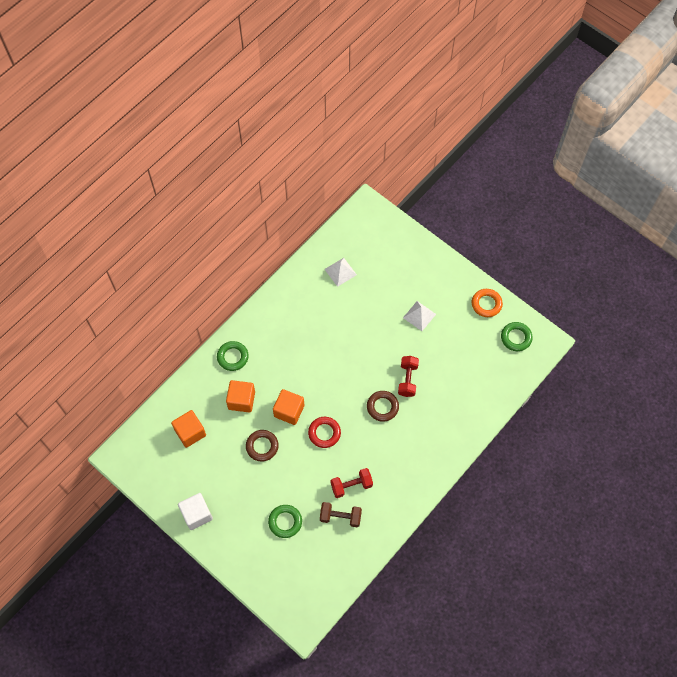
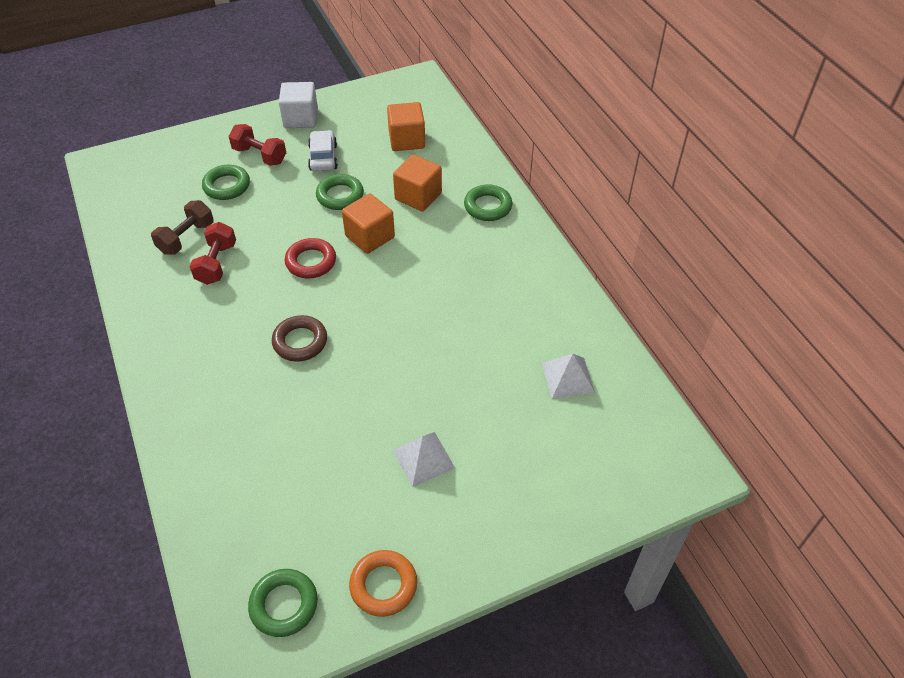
camera: 115 degrees right, 15 degrees down
(231, 476) = (323, 157): none -> white car
(262, 446) = (340, 196): brown ring -> green ring
(407, 379) = (321, 392): red dumbbell -> red dumbbell (260, 155)

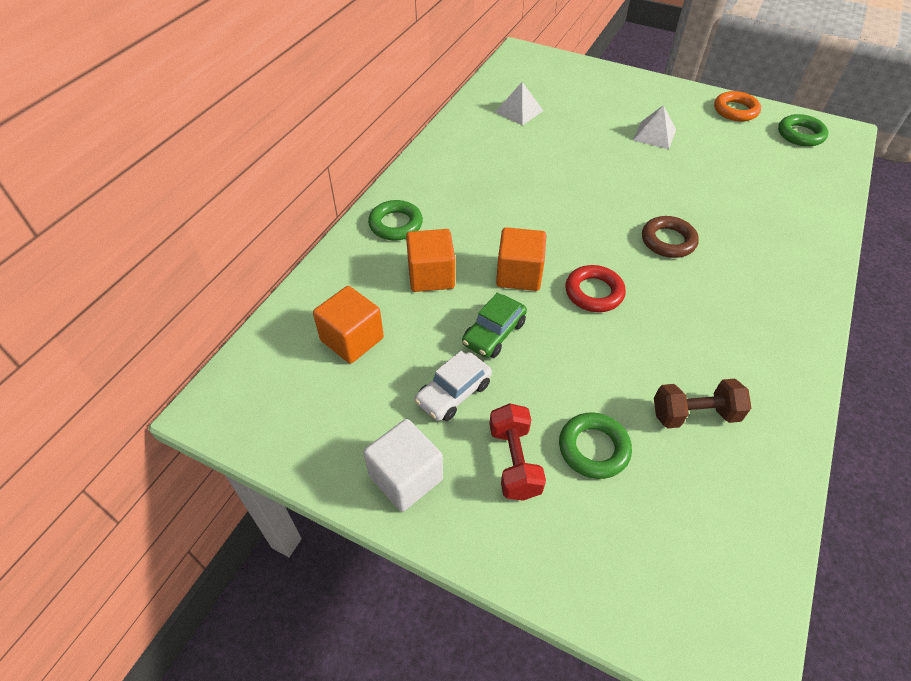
camera: 130 degrees left, 0 degrees up
(216, 263) = (684, 359): red dumbbell -> none
(340, 196) = (494, 333): green ring -> green car

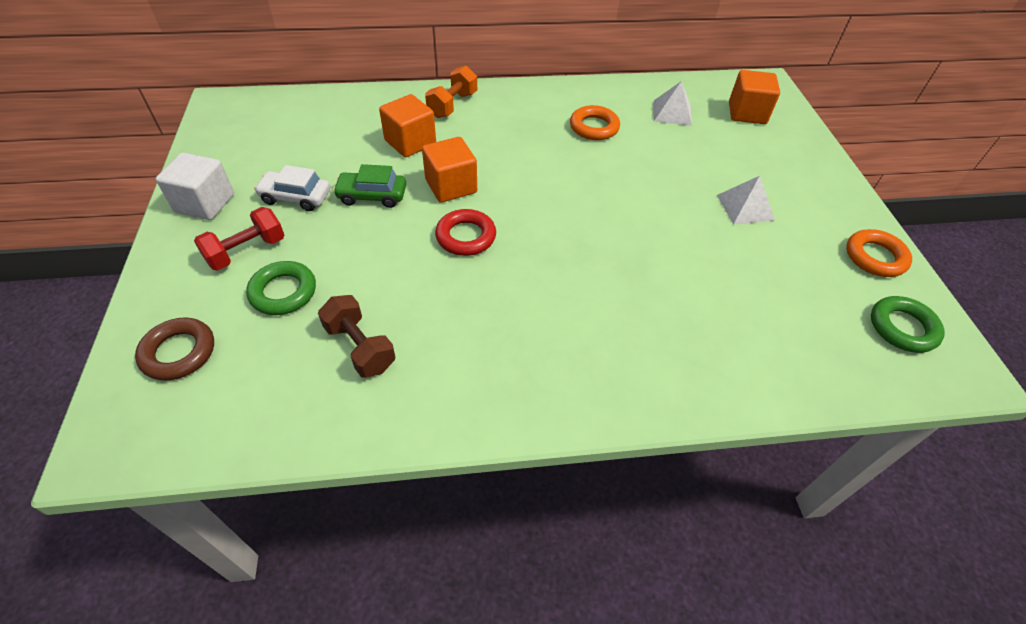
camera: 55 degrees right, 0 degrees up
(352, 339) = (316, 132): orange cube -> orange cube (747, 113)
(396, 224) = (452, 105): green ring -> orange dumbbell
(504, 158) = (594, 127): none -> orange ring
(668, 241) = (582, 265): brown ring -> brown ring (179, 352)

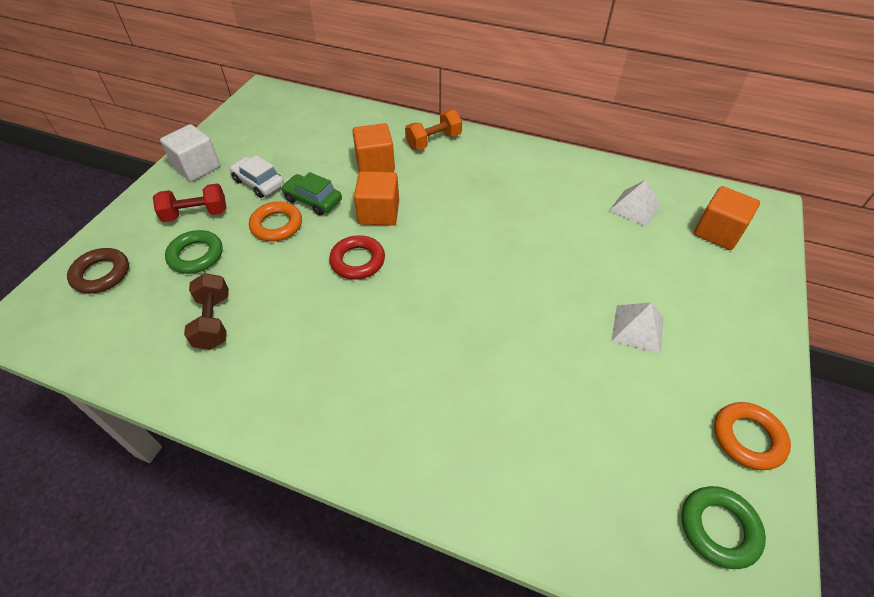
camera: 30 degrees right, 0 degrees up
(594, 127) = (544, 199): orange ring -> orange ring (277, 225)

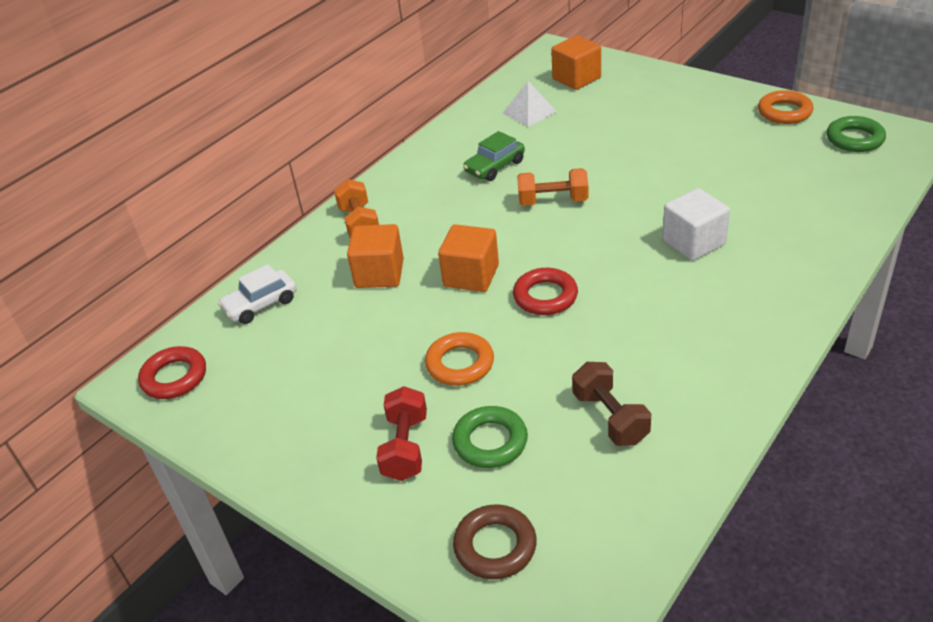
camera: 70 degrees left, 10 degrees down
(197, 167) = (295, 453): white cube -> white cube (693, 242)
(213, 321) = (610, 418): brown dumbbell -> brown dumbbell turned 60 degrees clockwise
(258, 183) = (366, 382): white car -> white car (260, 304)
(266, 104) = (174, 377): none -> red ring
(313, 200) = (425, 330): green car -> green car (494, 167)
(492, 246) = (553, 201): none -> orange dumbbell
(638, 328) = (675, 138): white pyramid -> none

